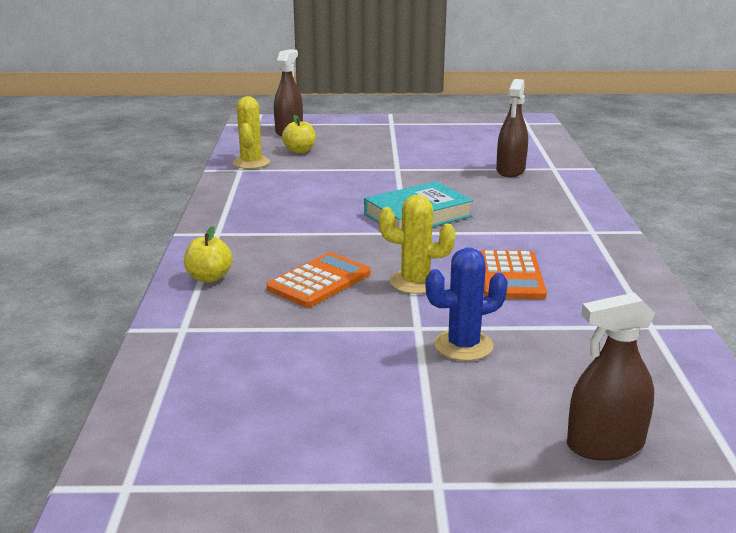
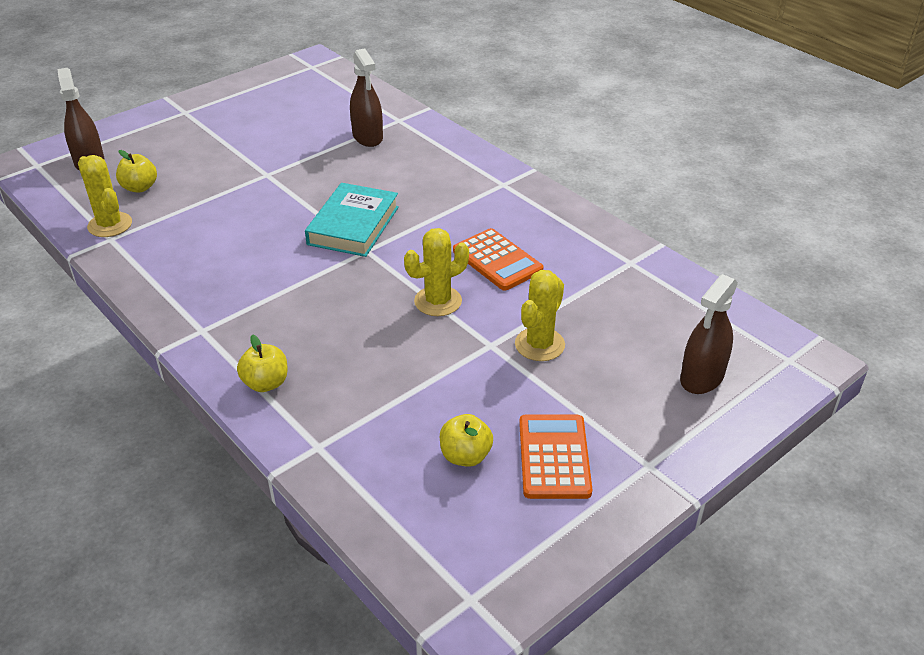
camera: 40 degrees left, 15 degrees up
(279, 389) = (465, 456): none -> yellow apple
(319, 281) = (364, 338): orange calculator -> orange calculator (554, 457)
(463, 346) = (539, 344): blue cactus -> yellow cactus

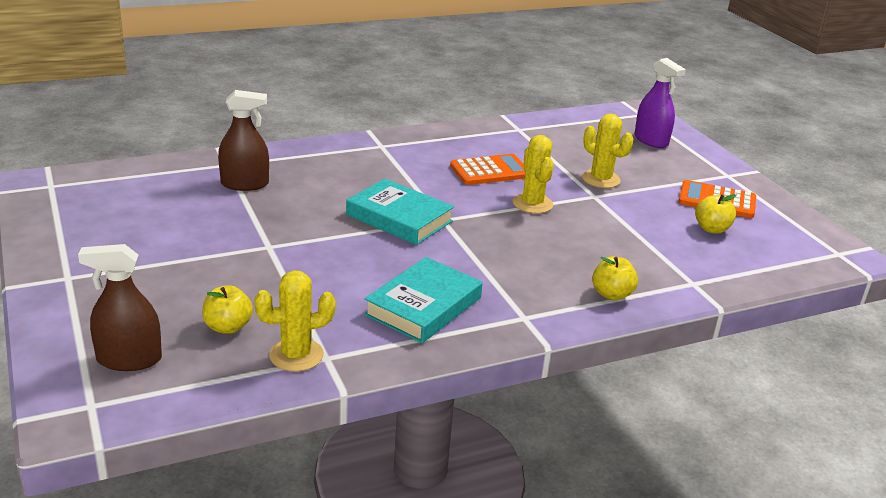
camera: 75 degrees left, 10 degrees down
(200, 270) = (423, 306): none -> turquoise book
(702, 377) = (651, 140): brown spray bottle -> purple spray bottle

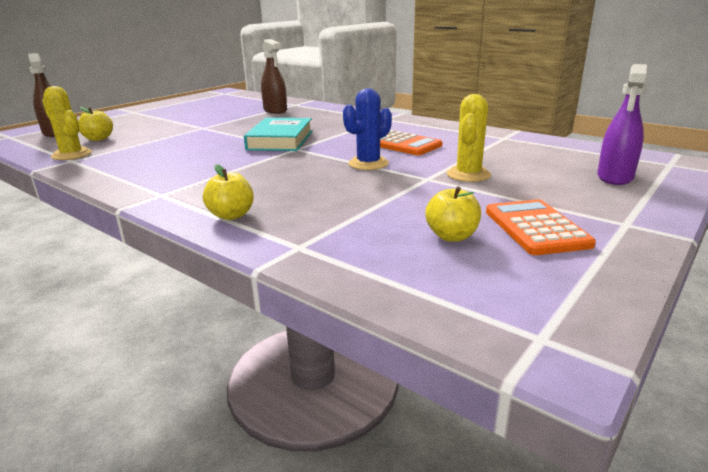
camera: 65 degrees right, 5 degrees down
(423, 306) = (155, 167): turquoise book -> none
(532, 204) = (368, 164): yellow cactus -> blue cactus

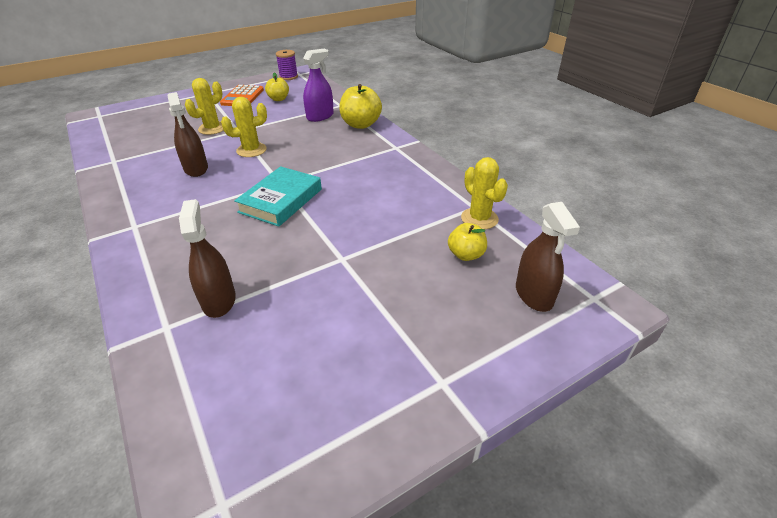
camera: 160 degrees left, 15 degrees up
(231, 215) = (361, 124): yellow apple -> yellow apple, size x1.62
(368, 164) = (251, 150): blue cactus -> yellow cactus
(403, 144) = (196, 168): orange calculator -> brown spray bottle
(548, 313) = (288, 77): none -> purple spool
(615, 177) = (149, 113): purple spray bottle -> purple spray bottle (320, 116)

